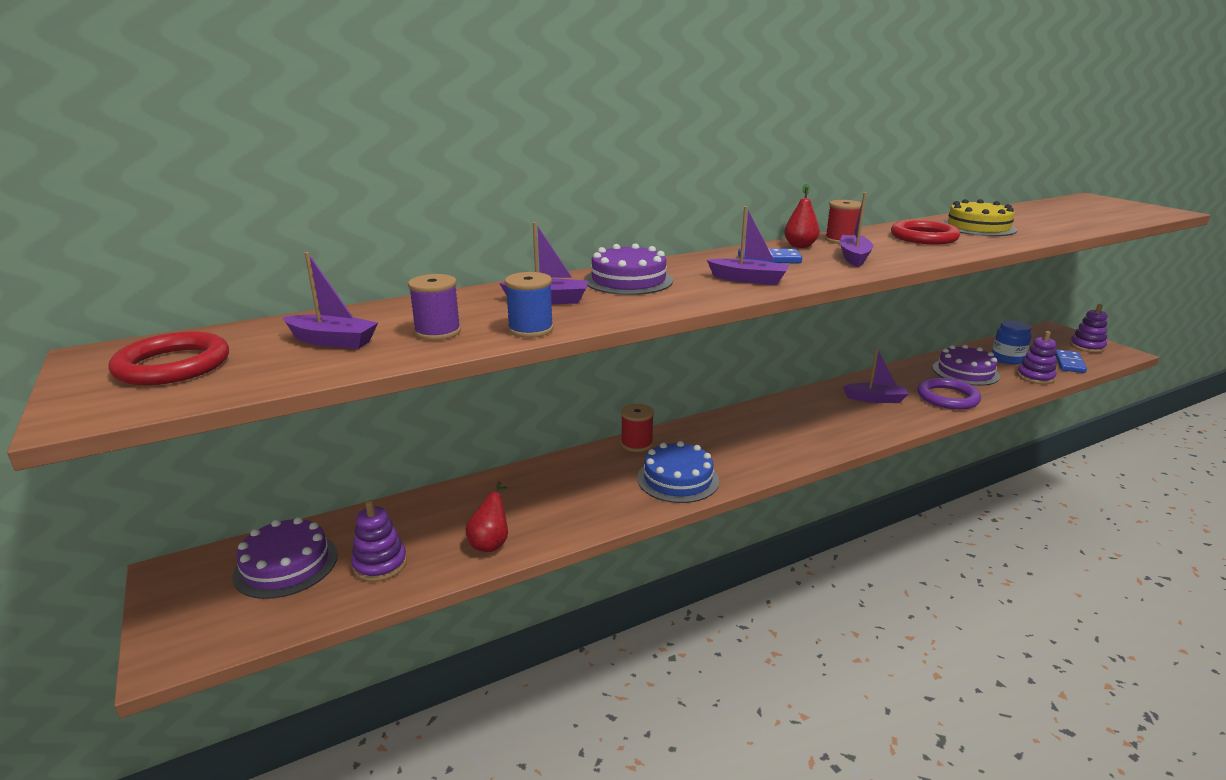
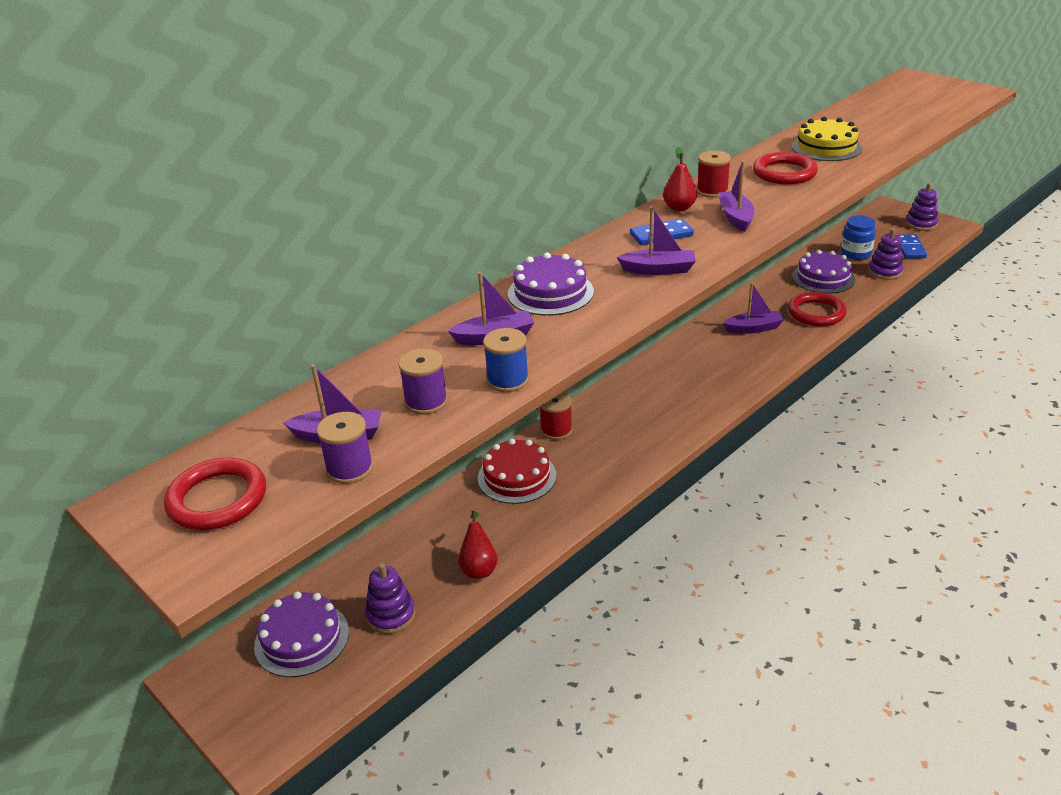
camera: 15 degrees left, 10 degrees up
(313, 365) = (349, 469): none -> purple spool
(576, 473) = (517, 477): none -> red cake
(678, 479) = (613, 460): blue cake -> none
(947, 397) = (816, 313): purple ring -> red ring

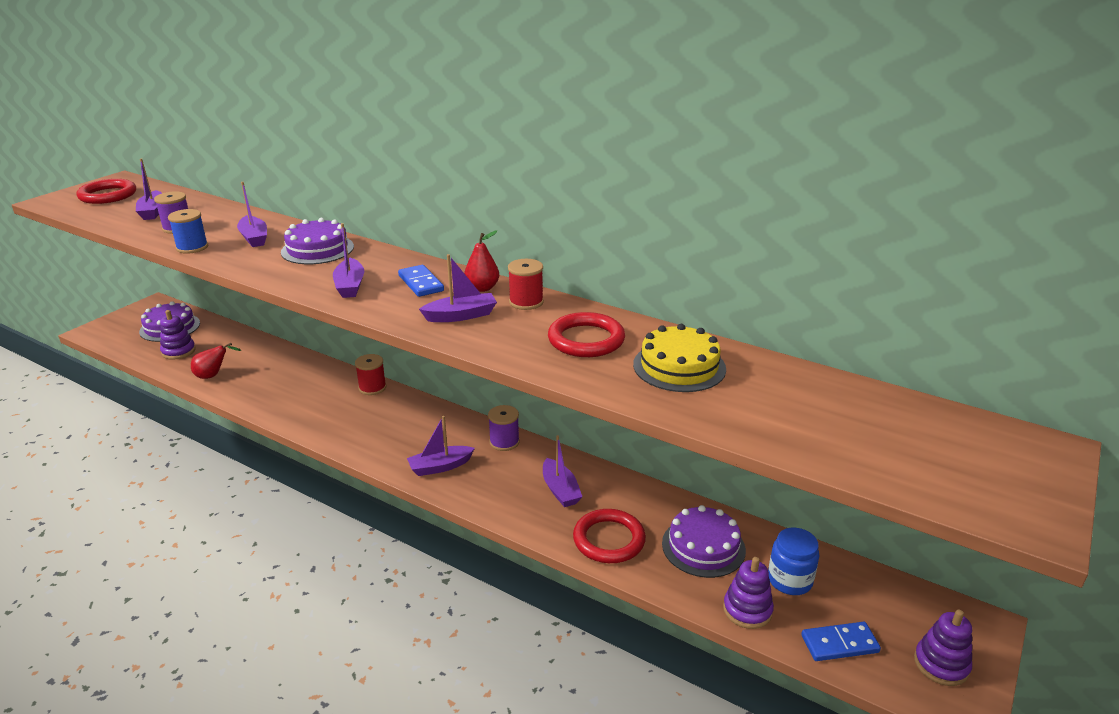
camera: 75 degrees right, 5 degrees down
(349, 469) = (115, 218): purple spool -> purple spool (504, 442)
(517, 477) = (312, 377): red cake -> none
(712, 387) = (440, 466): none -> purple boat

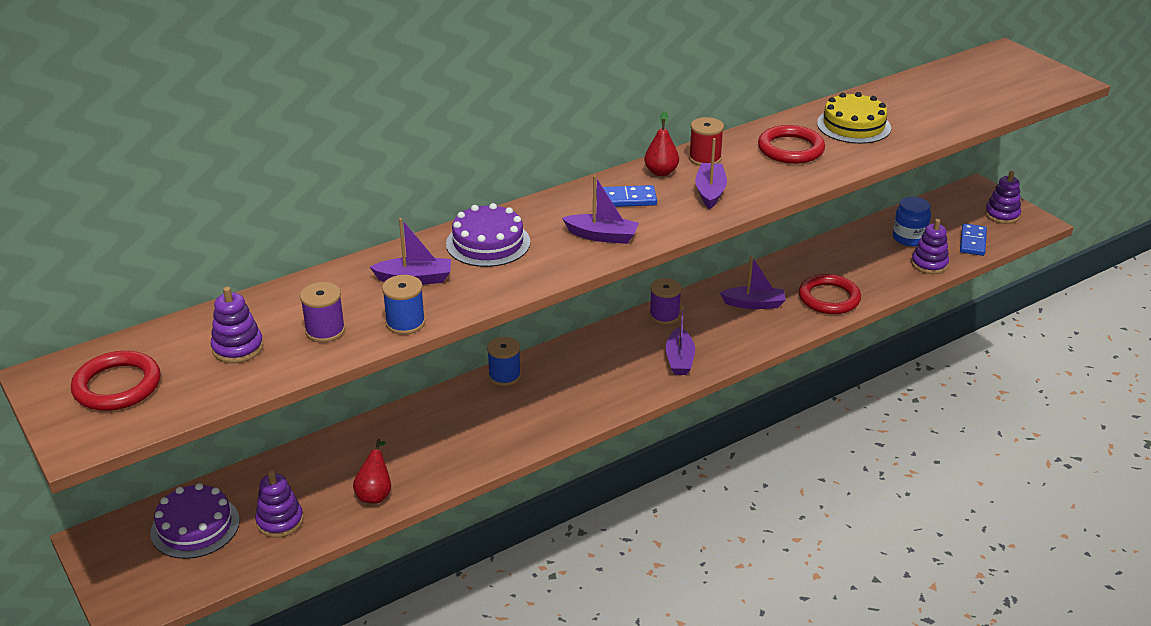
camera: 65 degrees left, 5 degrees up
(153, 212) = (238, 348): purple boat -> purple stacking toy
(372, 388) = (504, 376): red spool -> blue spool
(703, 546) = (858, 260): purple cake -> none

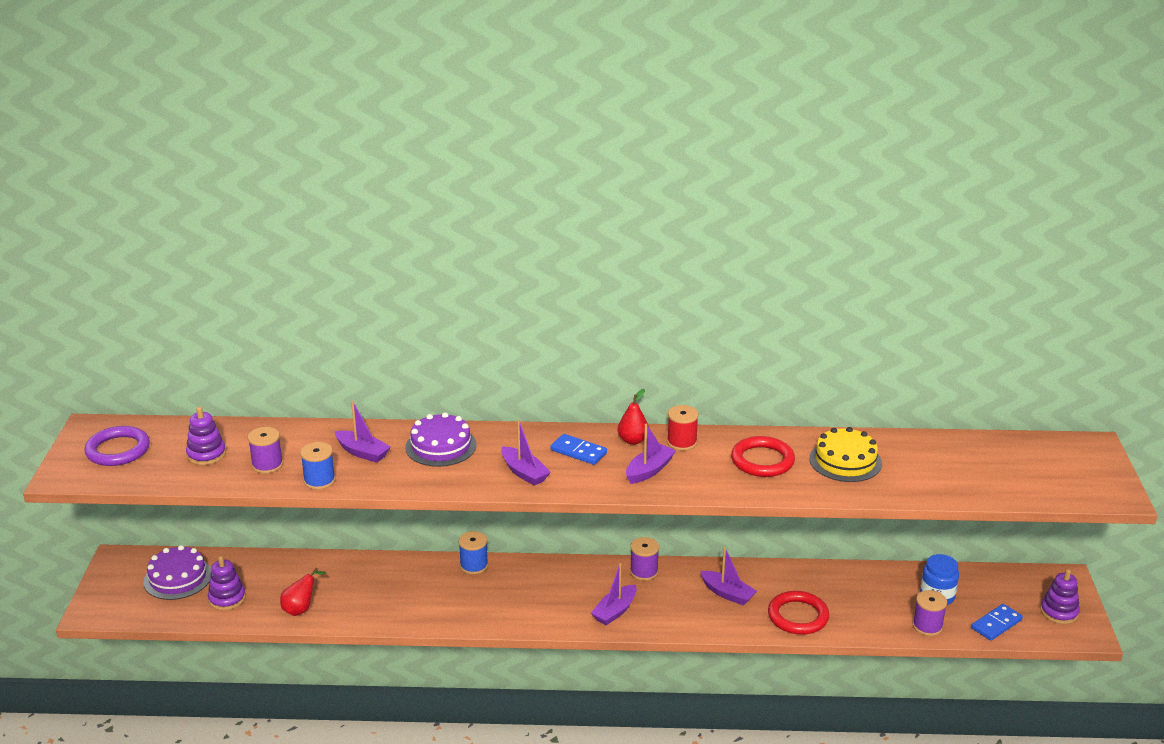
camera: 35 degrees right, 5 degrees down
(117, 386) = (118, 450): red ring -> purple ring
(929, 264) = (927, 626): purple stacking toy -> purple spool

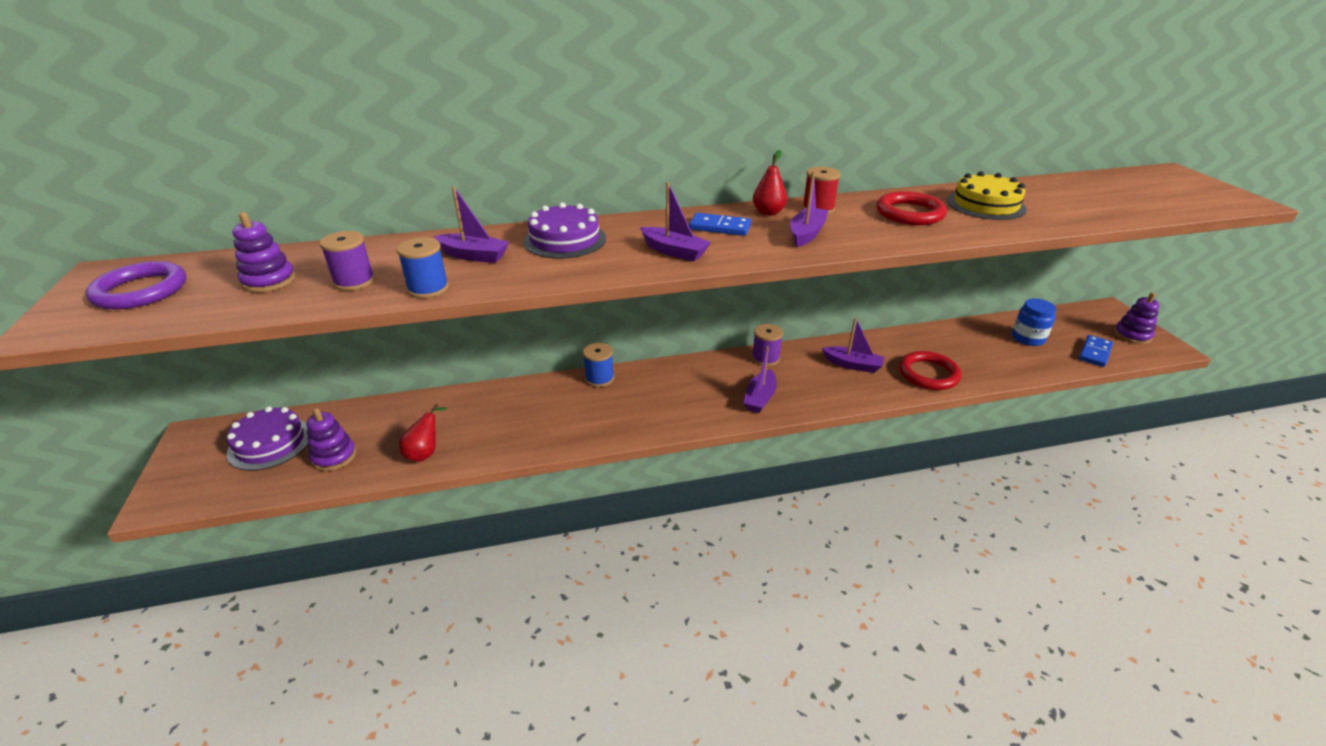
camera: 15 degrees left, 5 degrees up
(927, 626) = (1042, 364): purple spool -> none

